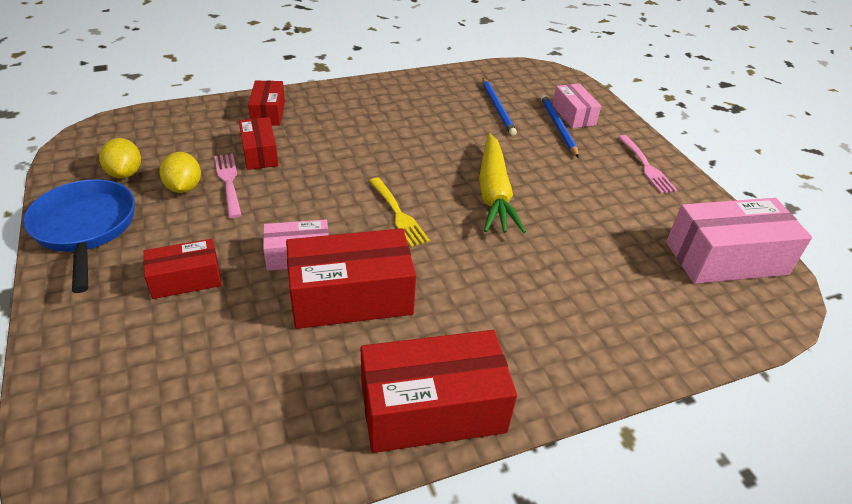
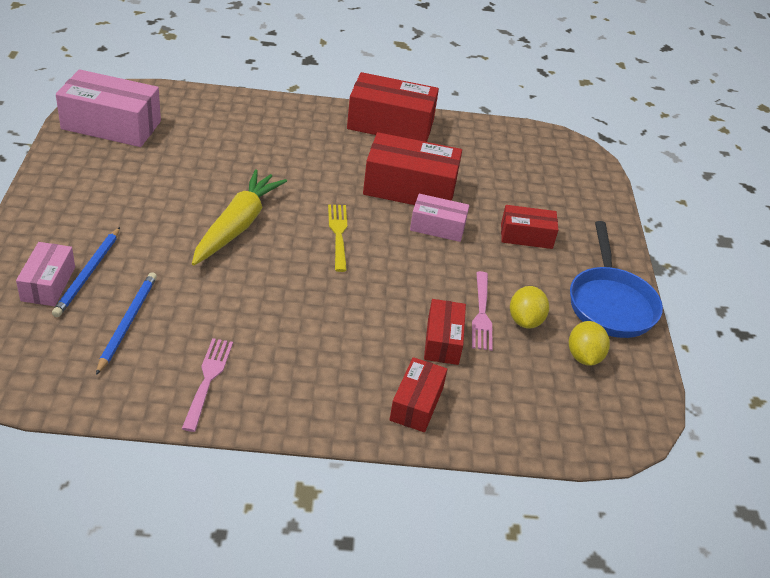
camera: 160 degrees left, 0 degrees up
(645, 166) = (60, 204): pink fork -> pink fork (208, 380)

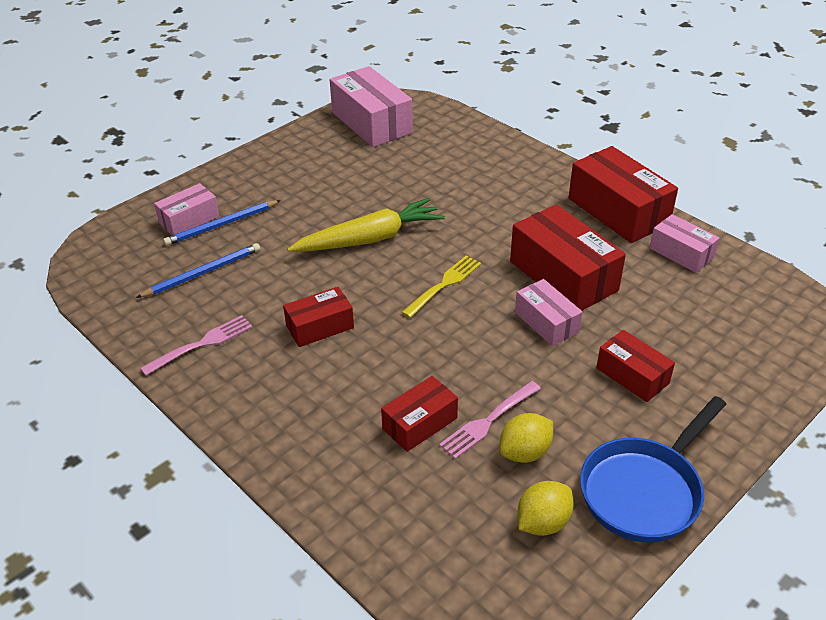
camera: 50 degrees right, 0 degrees up
(416, 404) = (328, 461): red box -> red box (320, 327)
(462, 139) = (681, 253): none -> pink box

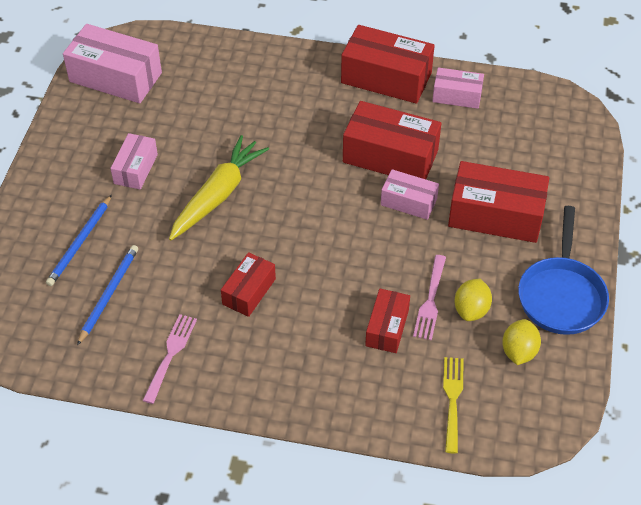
camera: 35 degrees left, 10 degrees up
(189, 220) = (45, 251): pink box -> pink box (135, 169)
(443, 285) = (311, 208): yellow fork -> yellow fork (453, 400)
(632, 375) = (495, 215): red box -> red box, size x1.75

